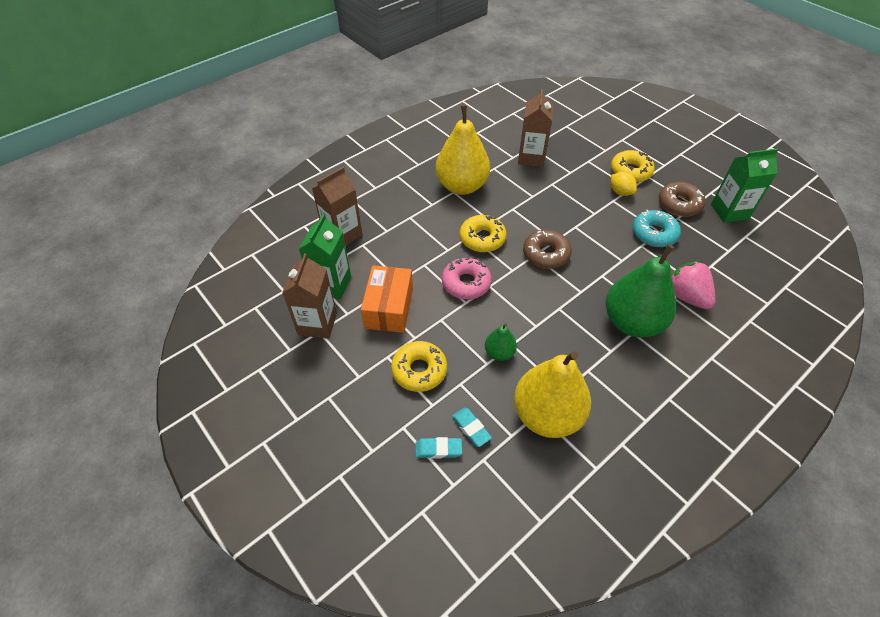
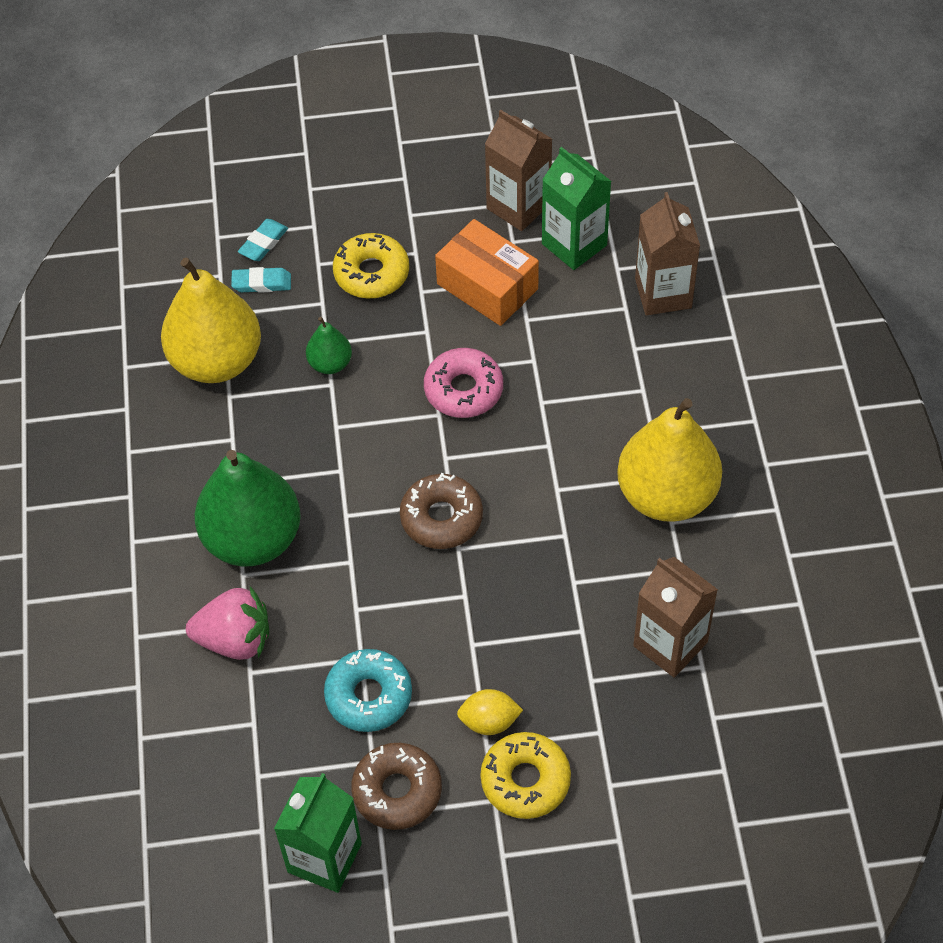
camera: 125 degrees right, 5 degrees up
(482, 238) = (531, 456): yellow donut -> none

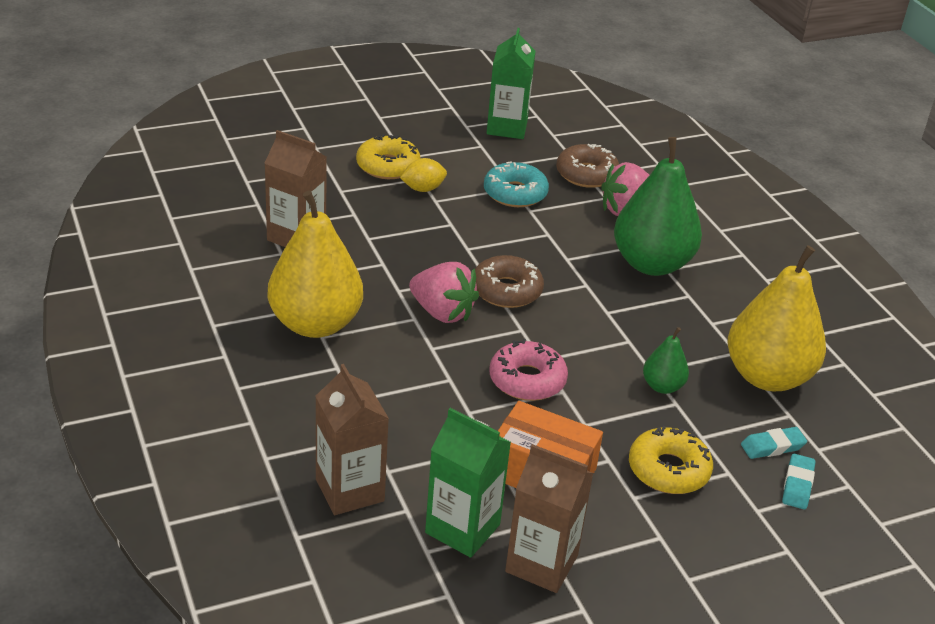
camera: 160 degrees right, 20 degrees down
(397, 791) = (473, 155): brown donut -> brown donut (586, 174)
(524, 493) = (442, 312): none -> pink strawberry

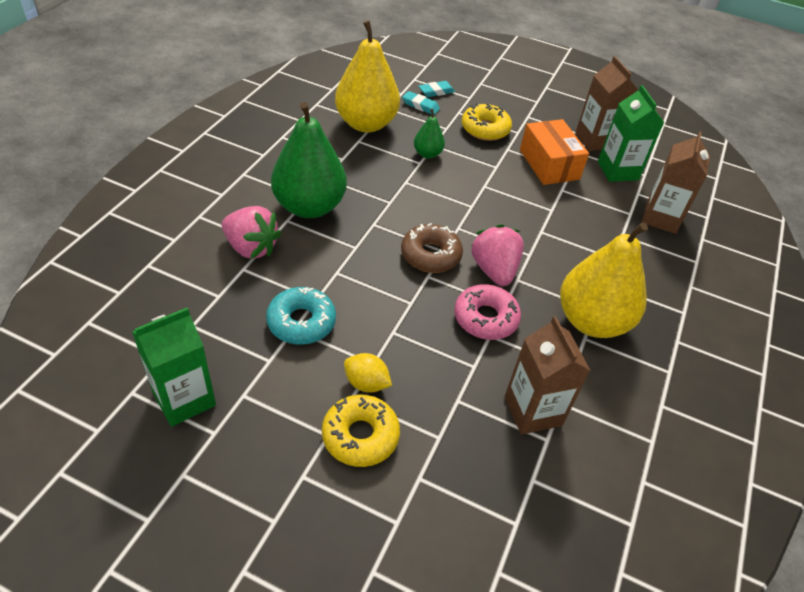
camera: 135 degrees left, 10 degrees up
(527, 380) = (496, 202): pink donut -> pink donut (485, 318)
(586, 174) = (217, 297): brown donut -> none

